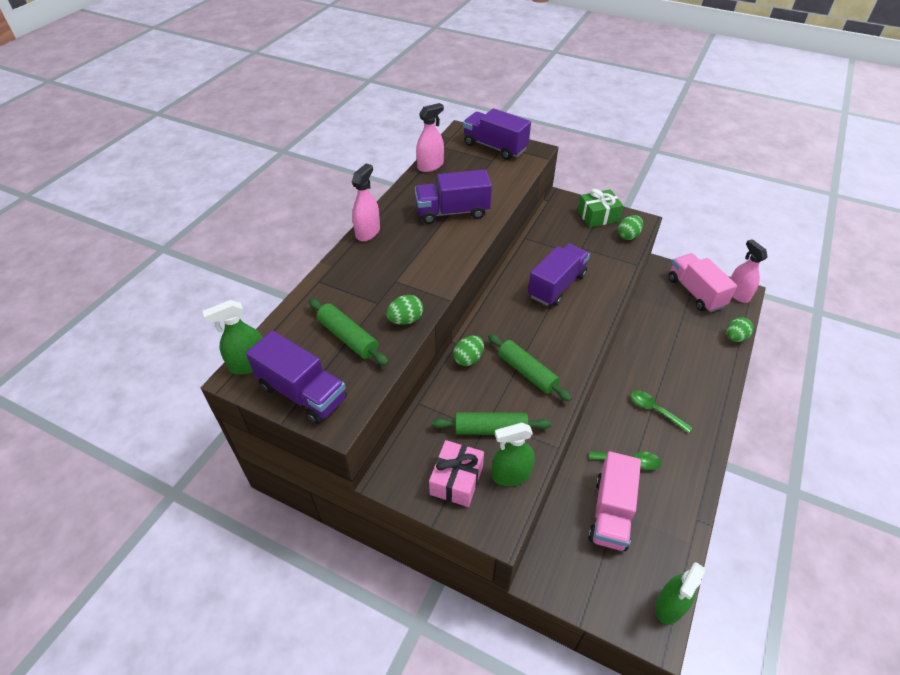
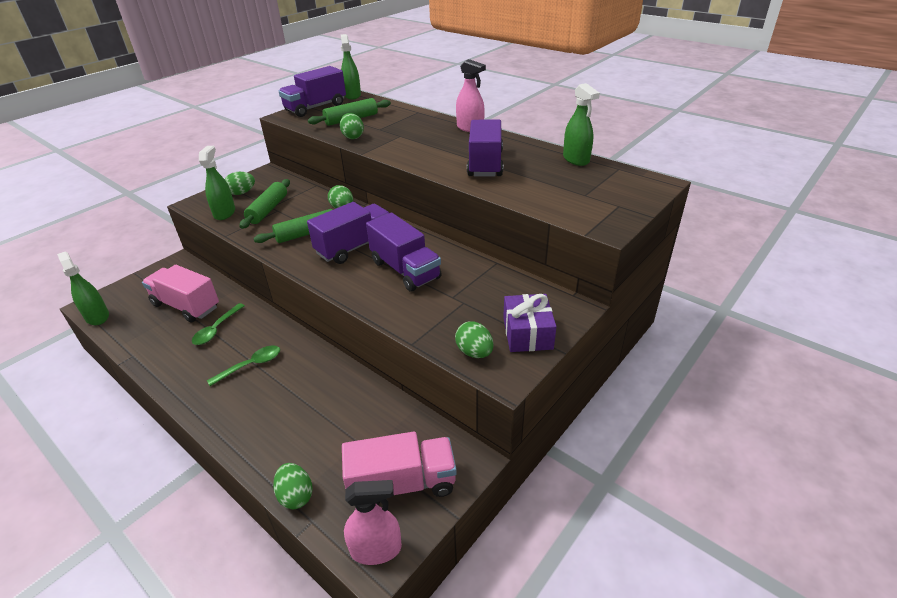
camera: 105 degrees right, 10 degrees down
(430, 166) = (576, 159): pink spray bottle -> green spray bottle
(456, 480) = (242, 193): pink gift -> green egg
(495, 147) = (617, 200): purple truck -> purple truck (355, 247)
(598, 216) = (527, 333): green gift -> purple gift

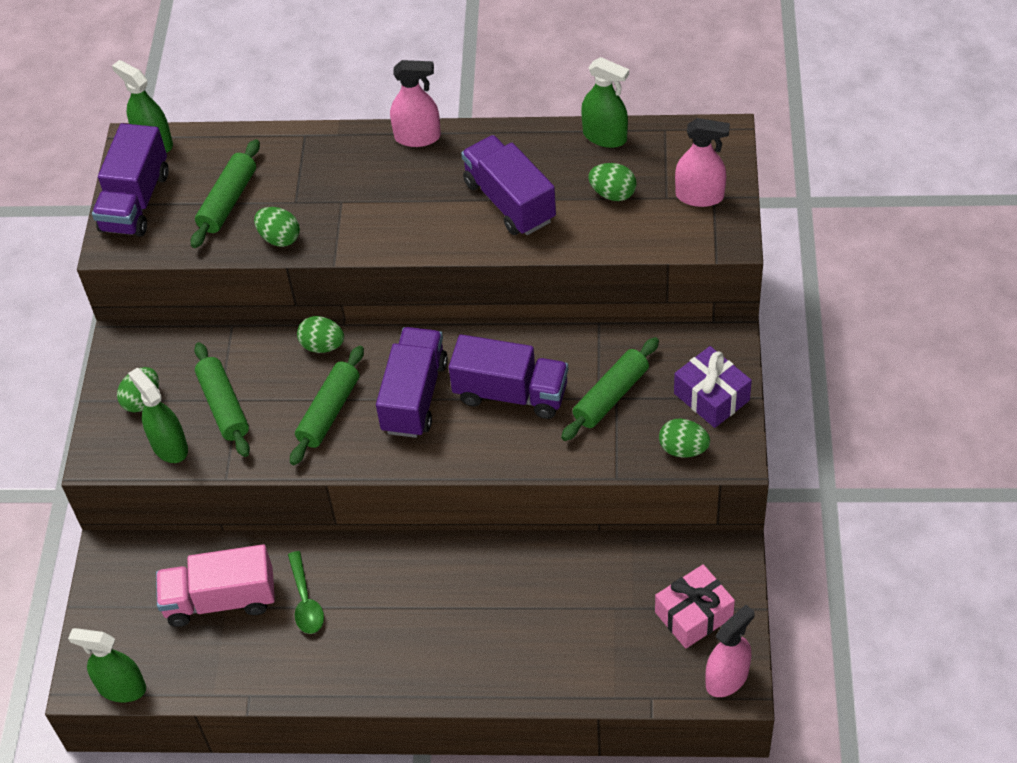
camera: 35 degrees left, 15 degrees up
(251, 365) = (407, 611): green spoon -> none
(296, 495) = (613, 690): green egg -> green egg (613, 194)
(402, 484) = (694, 615): pink truck -> pink gift
(461, 300) = (610, 396): none -> green rolling pin
(609, 202) = (699, 196): none -> pink spray bottle

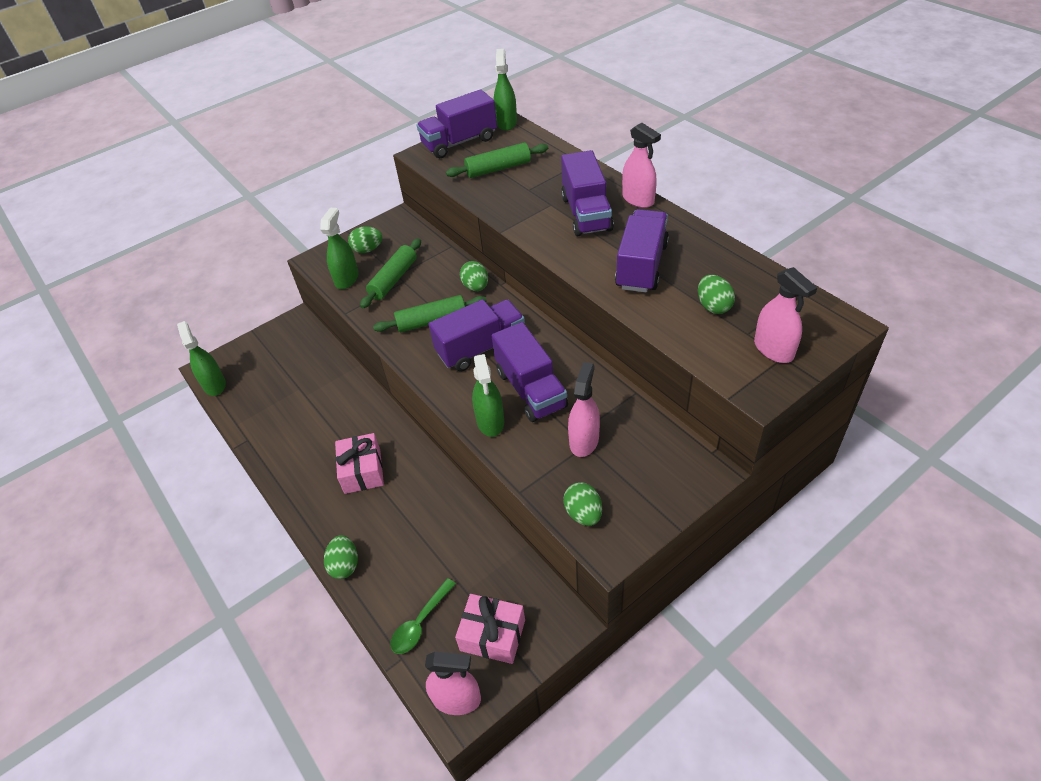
camera: 50 degrees right, 5 degrees down
(220, 600) = (302, 383): pink truck -> none
(279, 238) = (495, 201): green egg -> green egg (345, 565)
(305, 601) = (330, 419): green spoon -> green spoon (420, 623)
(389, 186) = (586, 213): none -> purple truck
(409, 611) = (362, 471): none -> pink gift
(605, 136) = (755, 271): green spray bottle -> green spray bottle (490, 421)
(610, 396) = (584, 441): green rolling pin -> pink spray bottle
(711, 397) = (646, 498): purple gift -> none

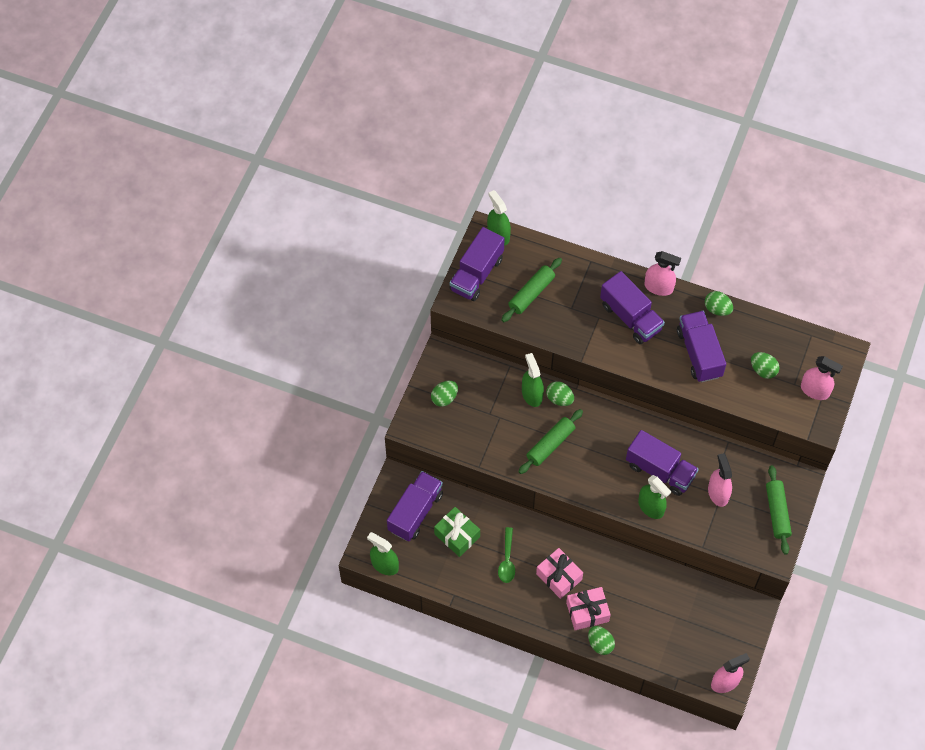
camera: 35 degrees left, 15 degrees up
(301, 388) = (457, 535): none -> green gift
(346, 279) = (452, 434): green spray bottle -> green spray bottle (532, 394)
(394, 279) = (490, 419): green rolling pin -> green rolling pin (777, 512)
(420, 623) = (674, 653): green spoon -> green spoon (507, 560)
(481, 348) = (603, 452): purple truck -> purple truck (415, 512)
(492, 635) = (720, 638): pink gift -> pink gift (587, 612)
(583, 514) = (748, 542): green egg -> green egg (717, 309)

